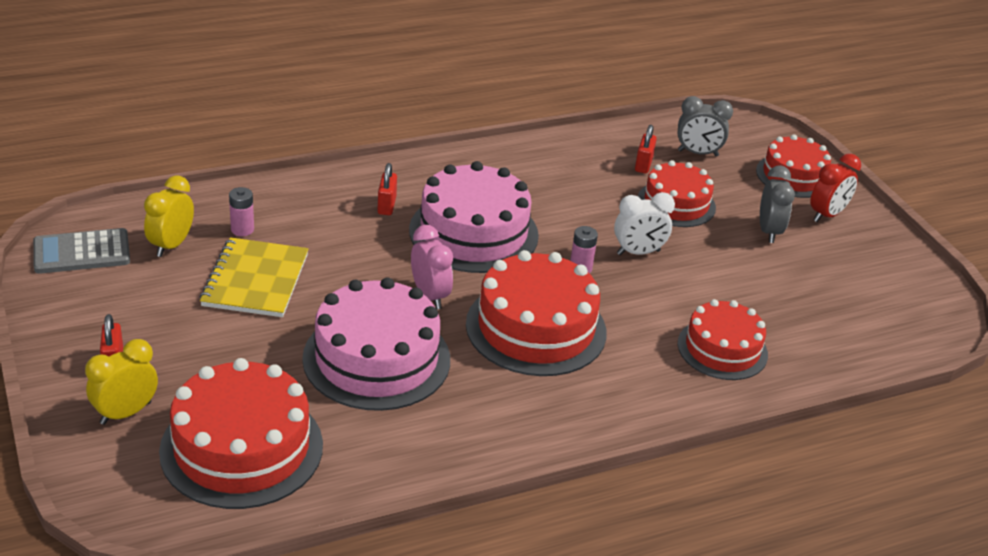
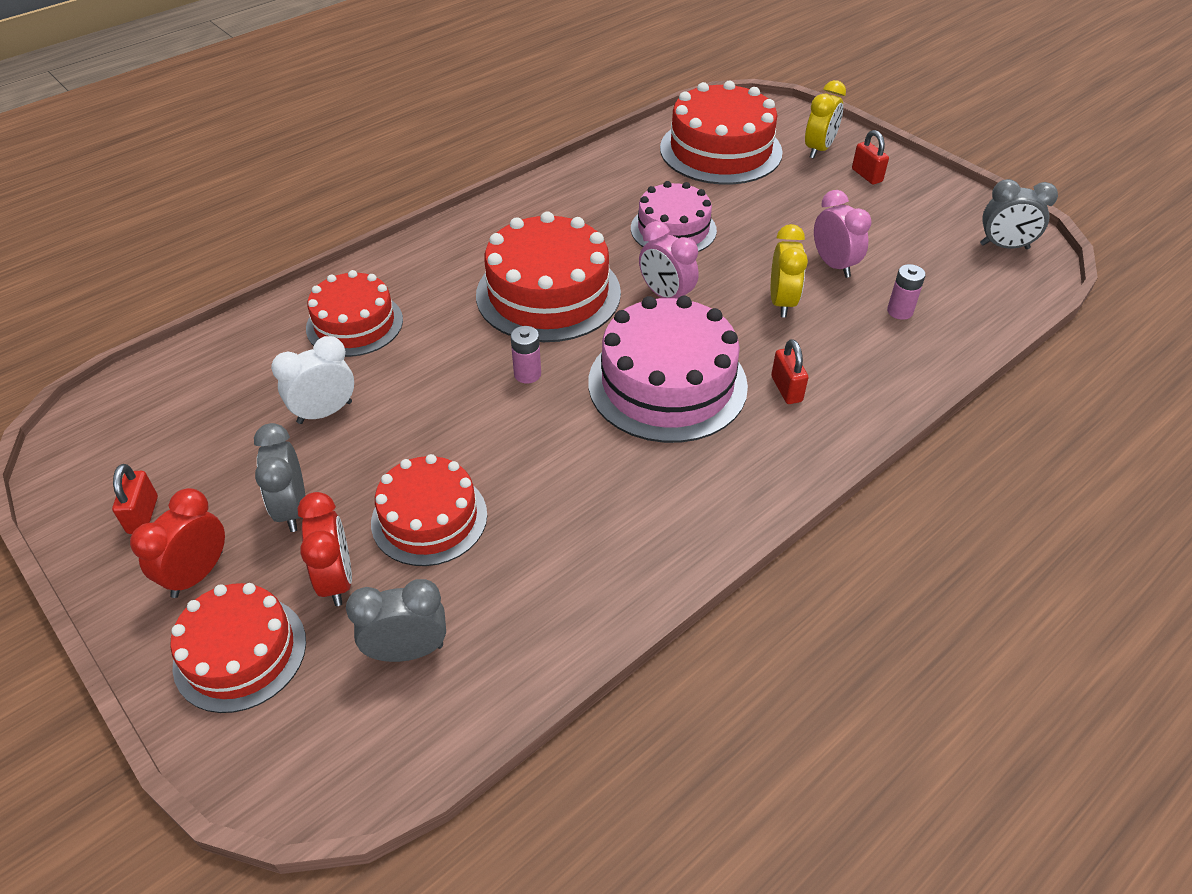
camera: 165 degrees right, 10 degrees up
(82, 252) = (1004, 246): grey calculator -> grey clock
(171, 245) = (942, 275): yellow clock -> yellow clock (782, 302)
(255, 280) = (834, 265): yellow notebook -> pink clock
(376, 358) = (673, 229): pink cake -> pink cake, size x0.64
(638, 252) = (465, 417): white clock -> white clock (325, 412)
(643, 165) = (492, 586): red padlock -> red padlock (143, 515)
(738, 191) = (336, 580): none -> red clock

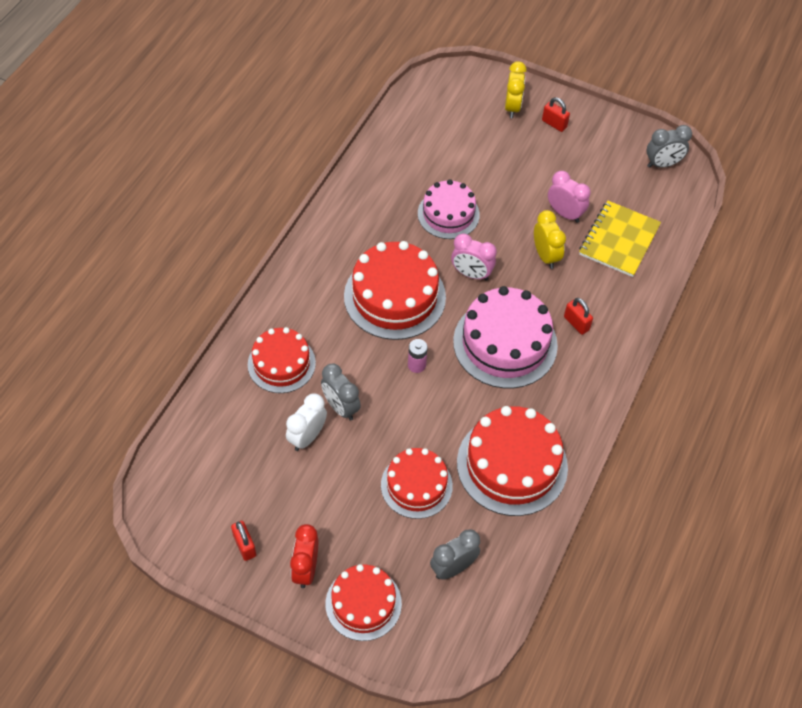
camera: 25 degrees left, 10 degrees up
(292, 509) = (332, 509): grey clock -> grey clock (341, 407)
(336, 580) = (388, 542): red clock -> none
(720, 150) = (445, 128): red cake -> red cake (512, 464)
(900, 311) = (619, 240): pink battery -> yellow notebook

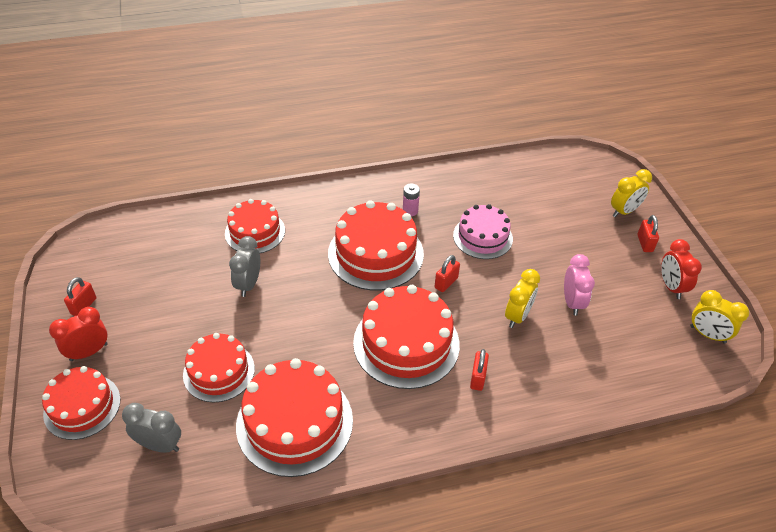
camera: 50 degrees right, 10 degrees down
(307, 437) = (205, 282): white clock -> none
(416, 365) = (329, 303): pink battery -> pink battery (410, 211)
(471, 274) = (446, 283): pink clock -> red padlock
(505, 343) = (406, 343): pink cake -> red cake
(606, 146) = (671, 287): none -> red clock
(619, 240) = (593, 354): yellow notebook -> none
(662, 164) = (707, 334): grey clock -> yellow clock

